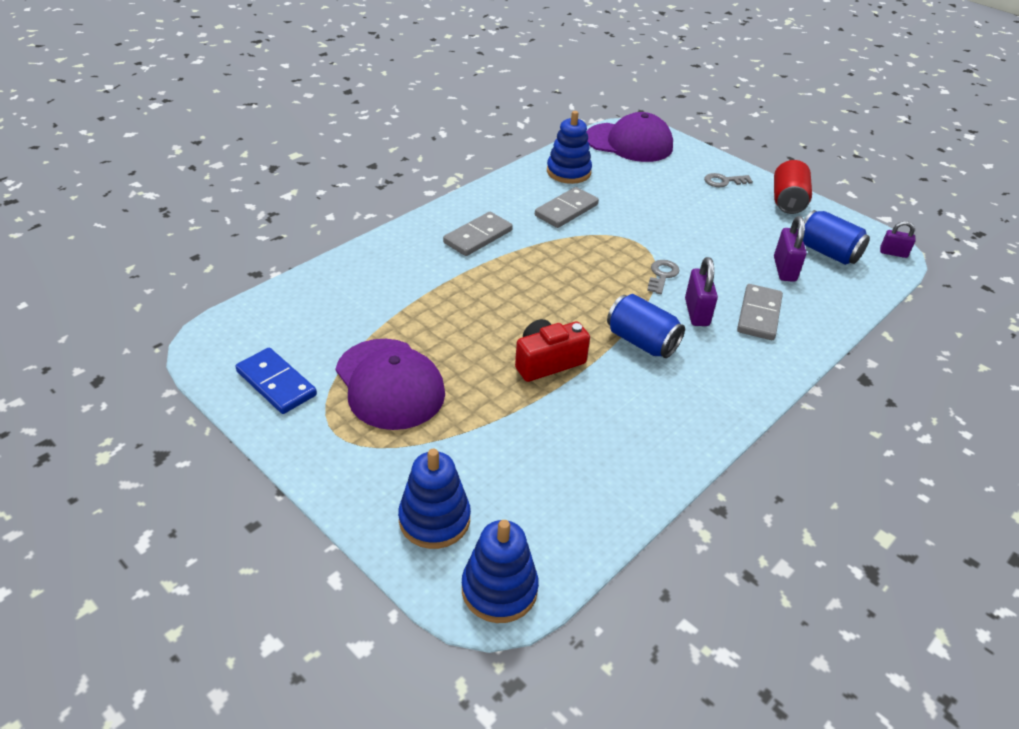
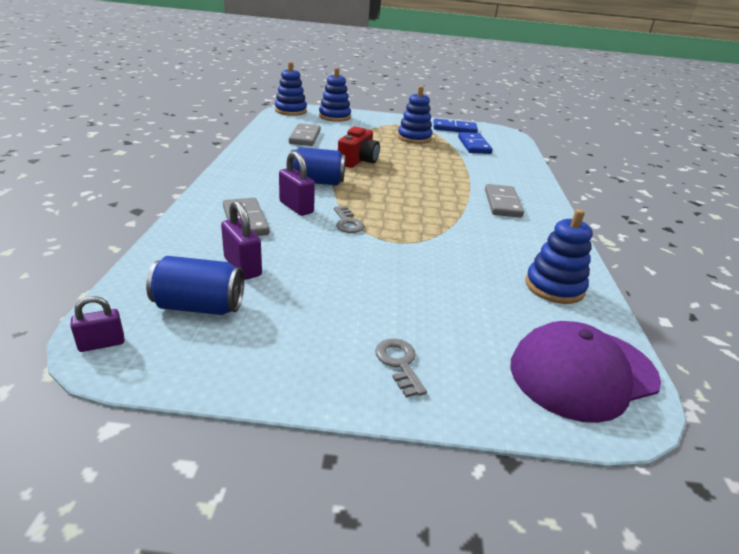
camera: 140 degrees right, 10 degrees down
(330, 329) = (474, 145): none -> blue domino
(389, 384) = (414, 138): purple cap -> blue stacking toy
(566, 210) = (488, 246): grey domino -> grey domino (305, 137)
(724, 181) = (399, 363): grey key -> grey key turned 60 degrees counterclockwise
(787, 201) = (289, 370): red can -> none

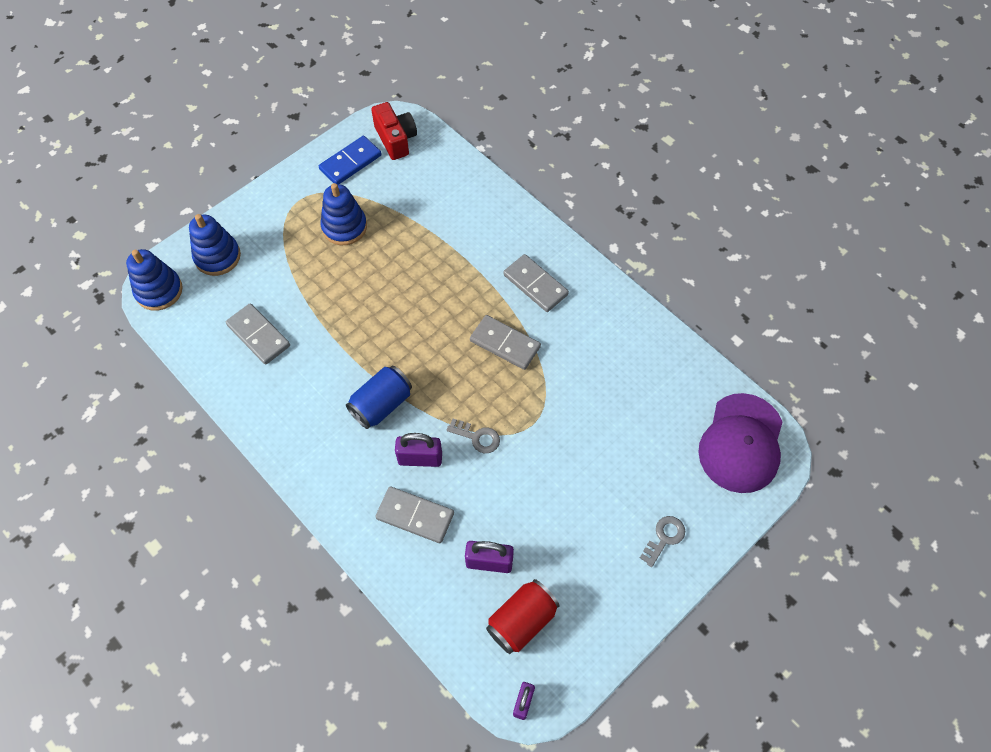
camera: 45 degrees left, 30 degrees up
(199, 306) = (521, 621): blue can -> red can
(358, 161) = (361, 330): red camera -> red camera (395, 139)
(399, 363) = (664, 538): grey key -> grey key turned 105 degrees clockwise
(438, 208) = (505, 344): none -> grey domino
(474, 145) = (407, 187): blue domino -> none
(554, 287) = (663, 371): blue stacking toy -> none

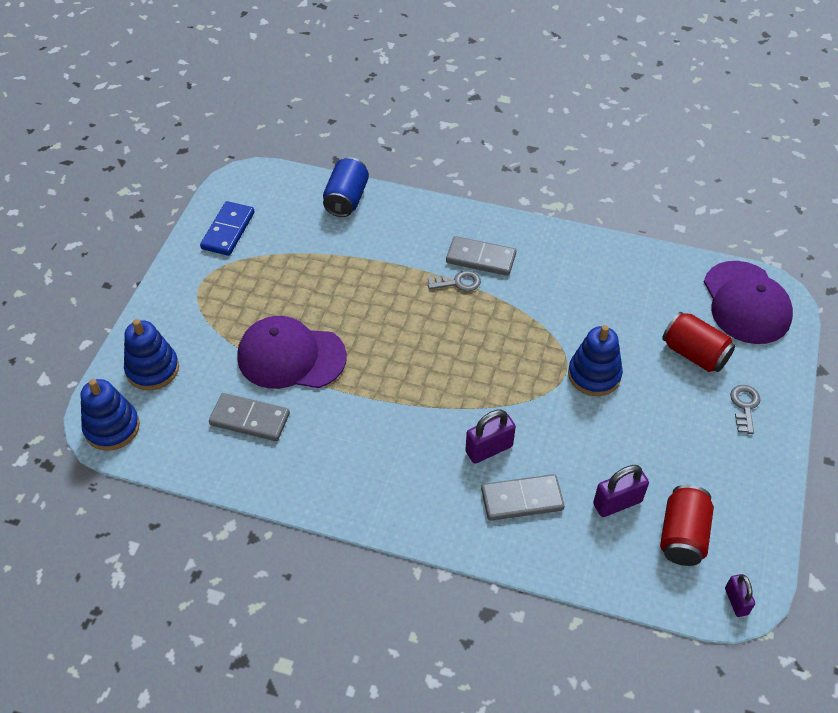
camera: 30 degrees left, 10 degrees down
(324, 298) = (291, 356): none -> purple cap
(344, 227) = (264, 287): blue stacking toy -> blue stacking toy (594, 375)
(381, 404) = (417, 421): blue can -> blue can (346, 199)
(395, 139) = (258, 193): red camera -> none
(477, 437) = (526, 406): grey key -> grey key (458, 282)
(505, 344) = (491, 318): grey domino -> none
(656, 466) = (694, 354): none -> red can

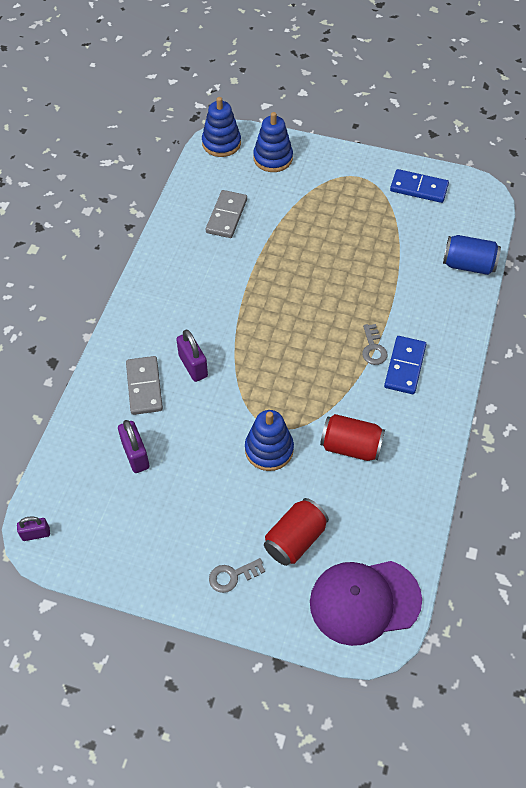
camera: 90 degrees right, 5 degrees up
(291, 356) = (286, 236): purple cap -> none
(480, 258) = (404, 366): grey domino -> blue domino
(682, 535) = (100, 501): red can -> red can (351, 446)
(744, 406) = (232, 576): grey key -> grey key turned 150 degrees clockwise

